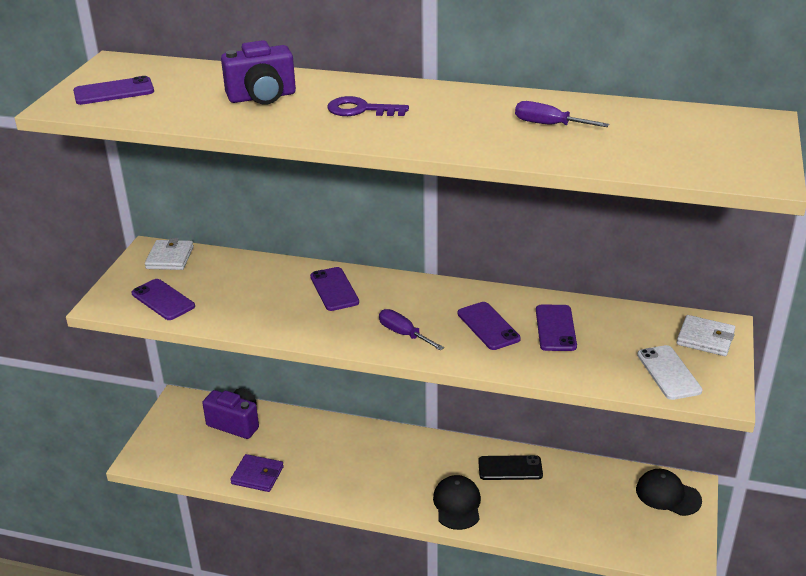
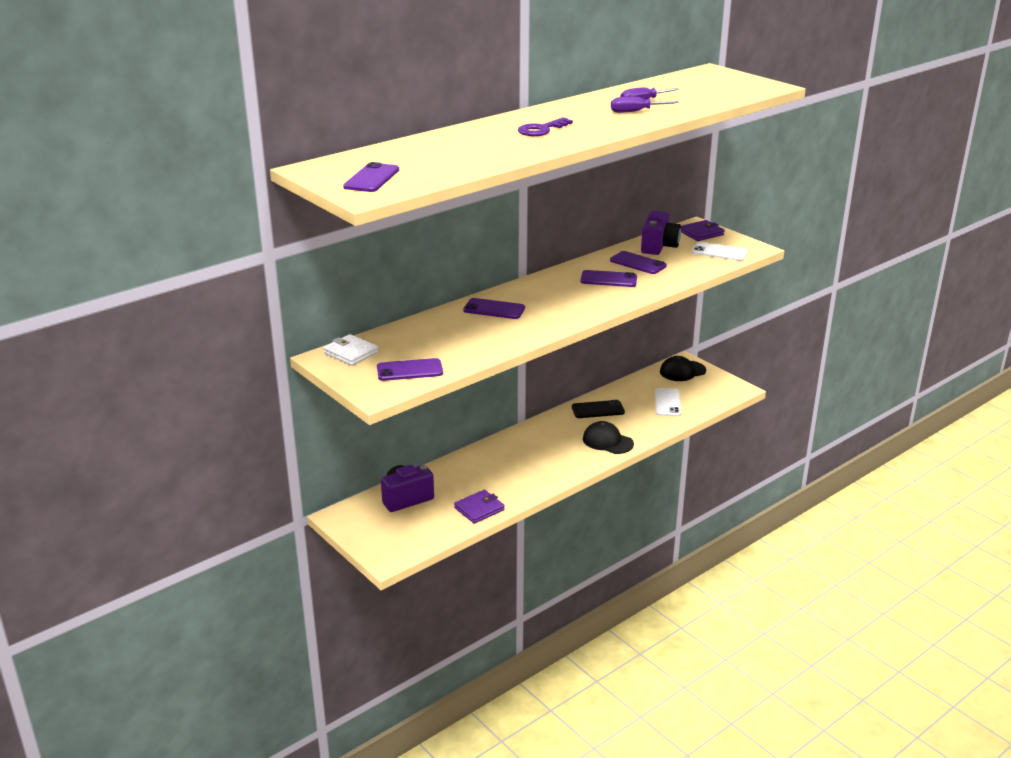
camera: 55 degrees left, 5 degrees down
(262, 97) = (470, 146): purple camera -> purple camera (659, 247)
(403, 334) = (580, 305): purple screwdriver -> purple screwdriver (635, 111)
(510, 468) = (598, 410): black phone -> black phone turned 45 degrees clockwise
(585, 514) = (667, 402): none -> white phone
(705, 338) = (701, 233): white wallet -> purple wallet

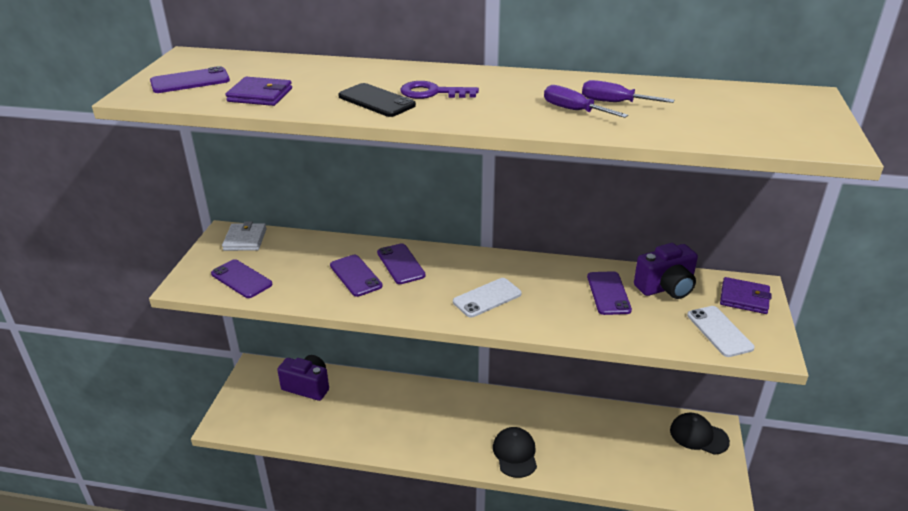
camera: 50 degrees right, 5 degrees up
(479, 509) = (331, 434): purple wallet -> purple wallet (260, 95)
(598, 410) = (557, 417): black phone -> black phone (376, 101)
(608, 279) = (547, 293): purple phone -> purple phone (355, 276)
(667, 402) = (630, 457): white phone -> white phone (487, 298)

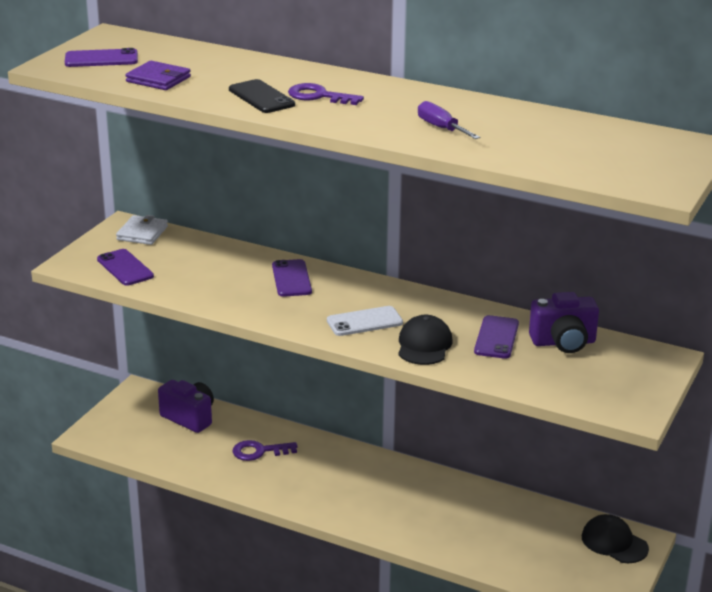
camera: 15 degrees right, 5 degrees down
(355, 276) = (240, 282): purple phone -> none
(379, 408) = (259, 451): none -> purple key
(515, 454) = (391, 519): black cap -> black cap (424, 345)
(614, 102) = (487, 126): purple screwdriver -> none
(719, 331) = (592, 388): white phone -> none
(744, 298) = (644, 365): purple wallet -> none

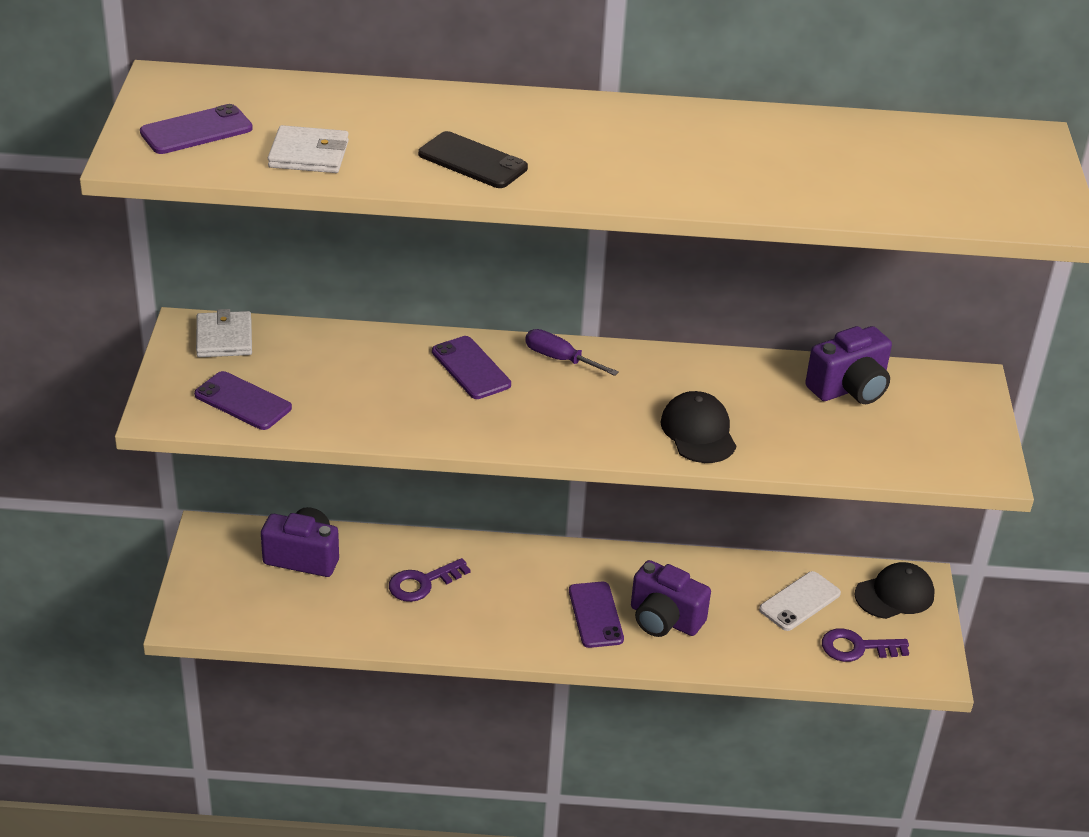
camera: 25 degrees left, 10 degrees up
(158, 79) = (309, 154): purple wallet -> white wallet
(319, 96) = (543, 145): purple key -> purple key (857, 647)
(364, 322) = (605, 414): white phone -> white phone (799, 601)
(419, 515) = (664, 619): none -> purple camera
(441, 128) = (736, 171): purple screwdriver -> purple screwdriver (559, 359)
(496, 337) = (772, 400): purple phone -> purple phone (595, 615)
(614, 542) = (894, 594): black cap -> black cap turned 135 degrees clockwise

